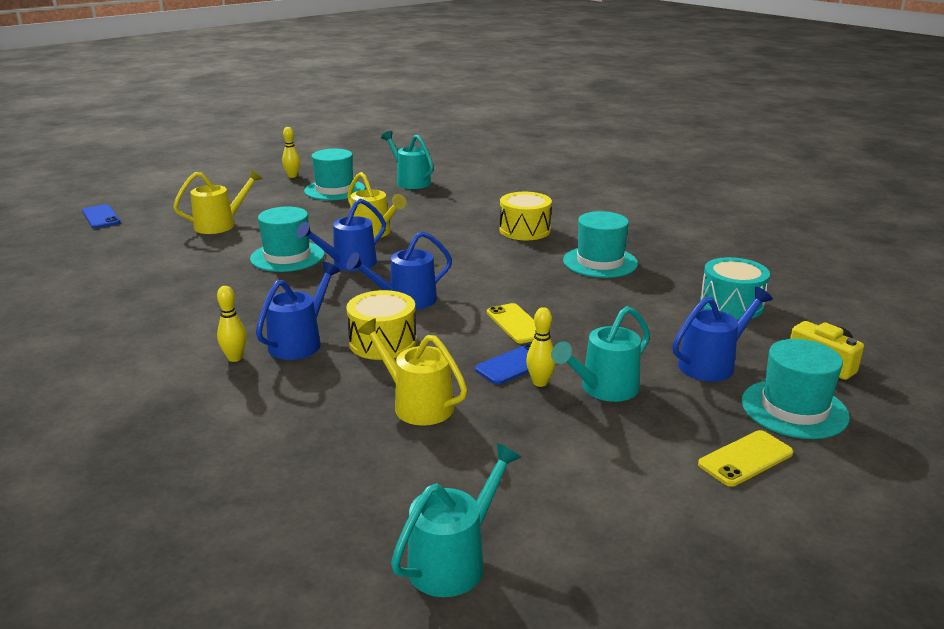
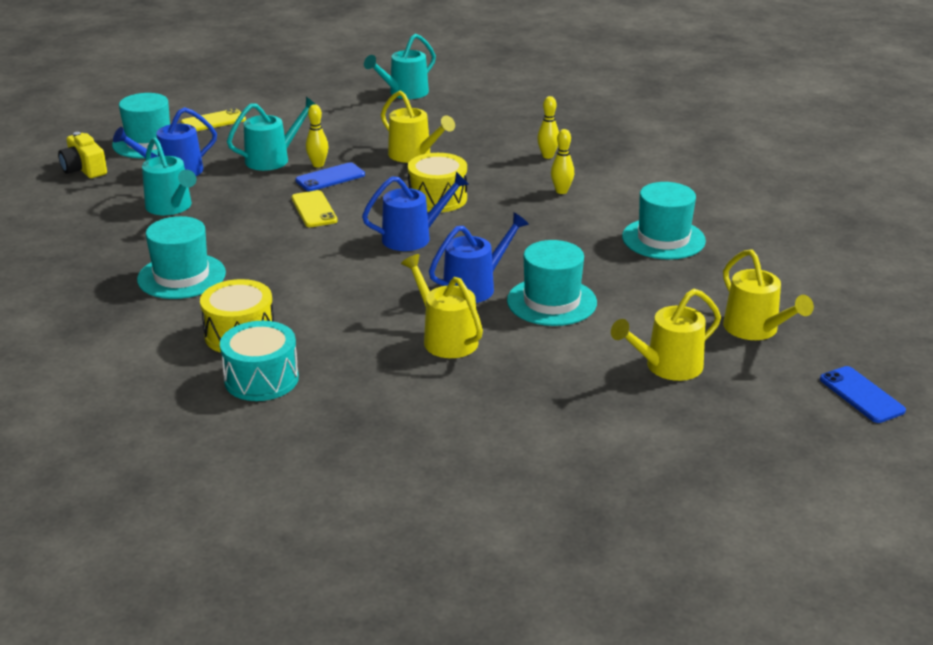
camera: 175 degrees left, 5 degrees up
(136, 245) = (756, 330): none -> yellow watering can
(292, 176) = (605, 509): yellow bowling pin -> yellow bowling pin (547, 156)
(300, 342) = (510, 201): blue watering can -> none
(334, 190) = (515, 453): turquoise hat -> turquoise hat (663, 239)
(410, 181) = (379, 475): turquoise watering can -> turquoise watering can (171, 207)
(731, 305) = (96, 219): turquoise drum -> turquoise drum (261, 379)

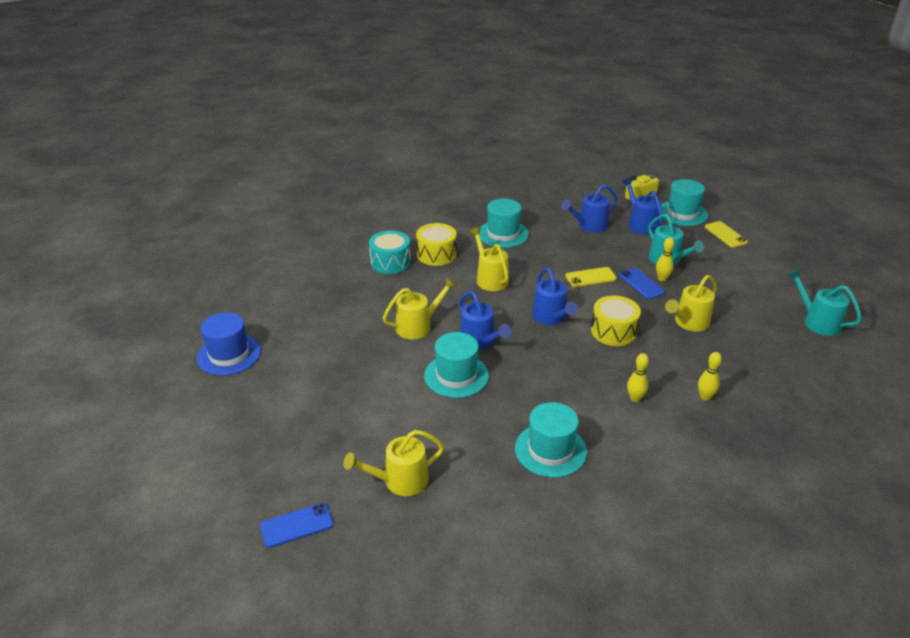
camera: 95 degrees right, 5 degrees up
(171, 207) = (589, 226): turquoise watering can -> blue watering can
(554, 522) = (229, 354): none -> blue hat
(667, 367) = (362, 422): yellow watering can -> yellow watering can (490, 278)

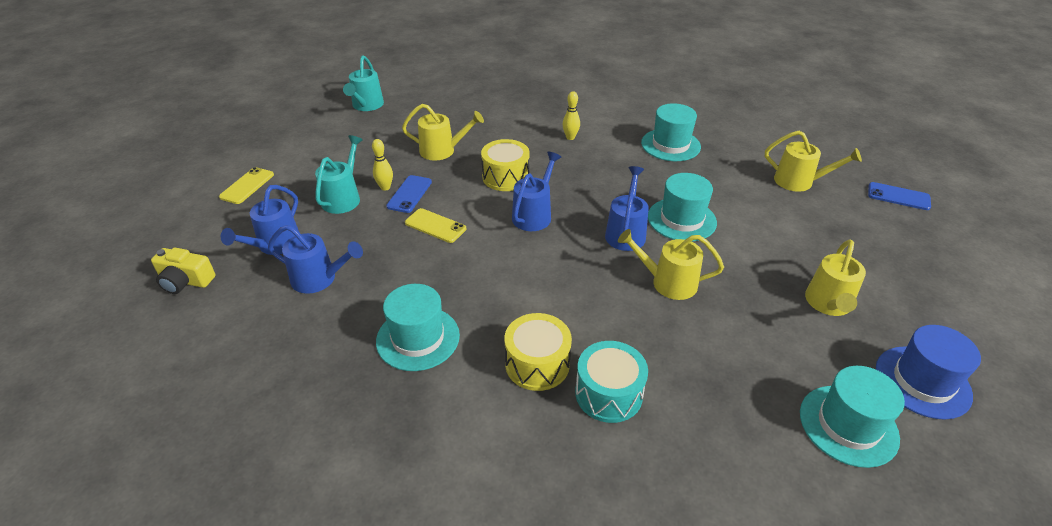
camera: 135 degrees left, 5 degrees up
(490, 278) = (526, 287): yellow watering can -> yellow watering can (828, 304)
(682, 213) = (215, 229): turquoise hat -> turquoise hat (848, 425)
(705, 397) = (526, 116): yellow bowling pin -> none

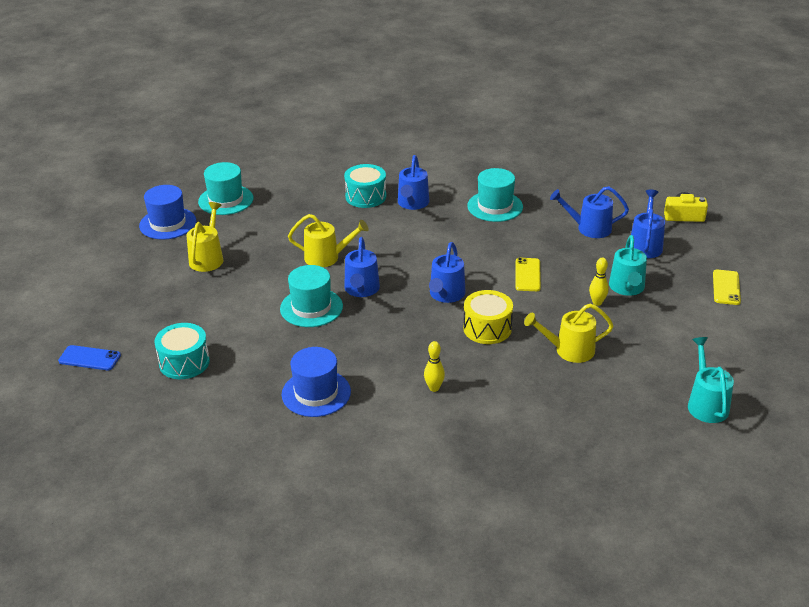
camera: 170 degrees right, 5 degrees down
(409, 194) = (570, 299): blue phone -> none
(435, 226) = (528, 275): yellow phone -> yellow phone turned 75 degrees clockwise
(537, 364) = (412, 204): yellow drum -> blue watering can
(670, 145) = (316, 393): turquoise hat -> blue hat
(799, 182) = (184, 362): yellow watering can -> turquoise drum

